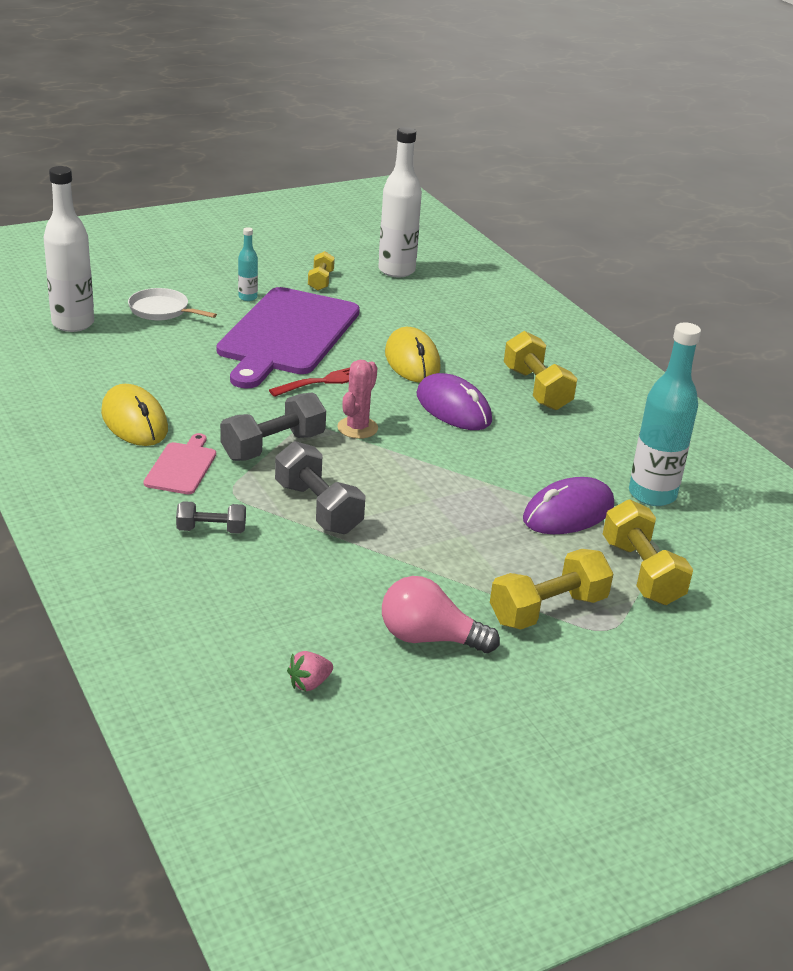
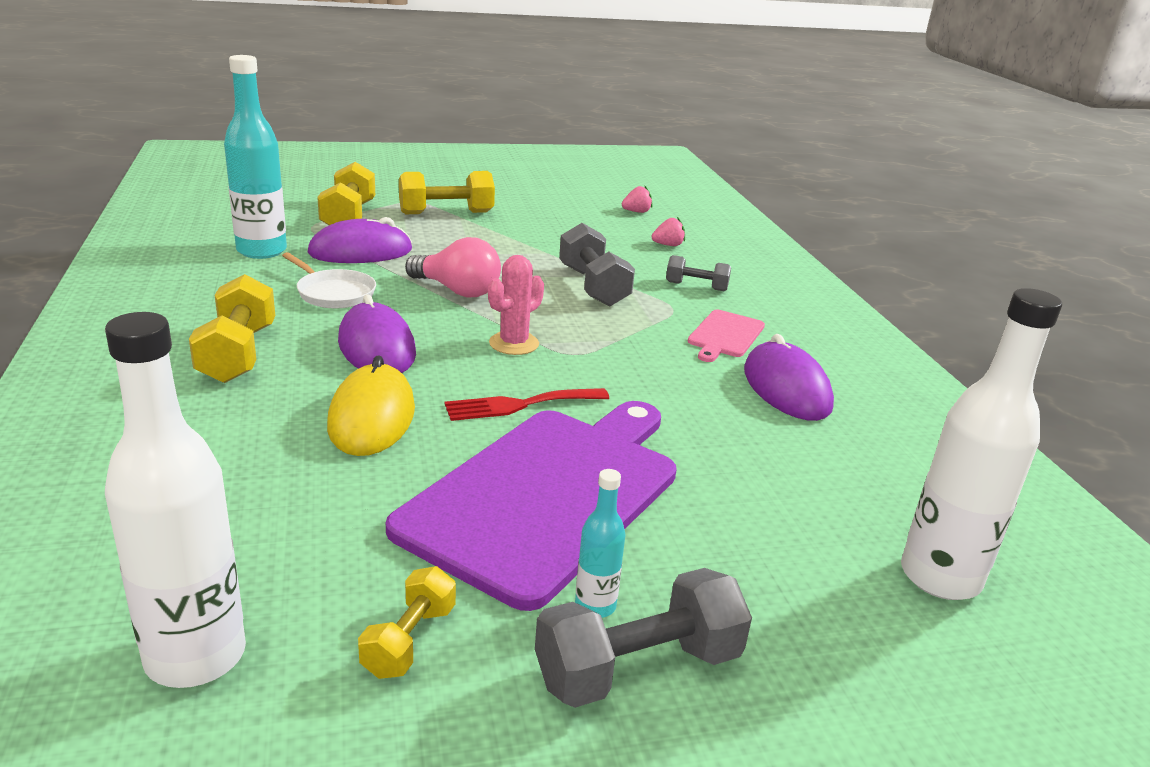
camera: 165 degrees left, 5 degrees down
(134, 421) = (786, 388): yellow mouse -> purple mouse
(161, 310) = (776, 591): white pan -> white pan (334, 293)
(251, 604) = (668, 245): none -> pink strawberry
(273, 446) = (621, 339): grey dumbbell -> grey dumbbell (638, 668)
(429, 638) = (544, 215): pink light bulb -> pink light bulb (457, 290)

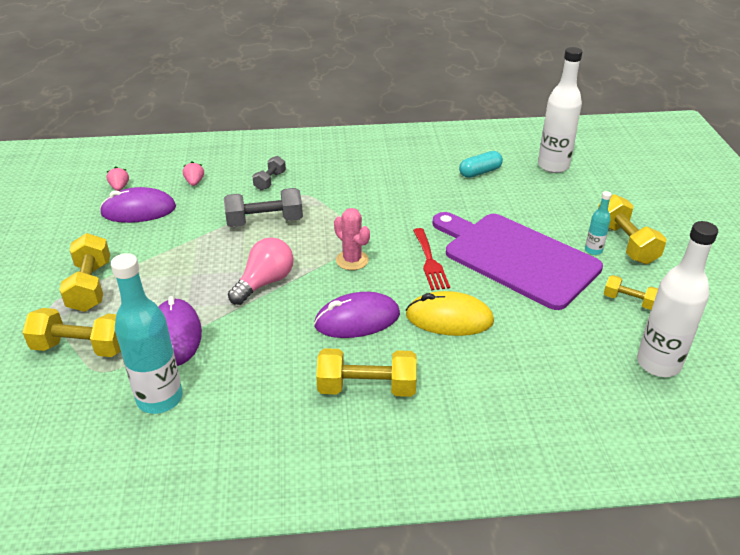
camera: 80 degrees left, 10 degrees up
(334, 293) = (262, 346): white pan -> none
(638, 668) = (625, 243): grey dumbbell -> yellow dumbbell
(725, 335) = (342, 181): pink cutting board -> none
(786, 388) = (405, 172): purple mouse -> purple mouse (139, 210)
(840, 468) = (480, 172): none -> turquoise capsule

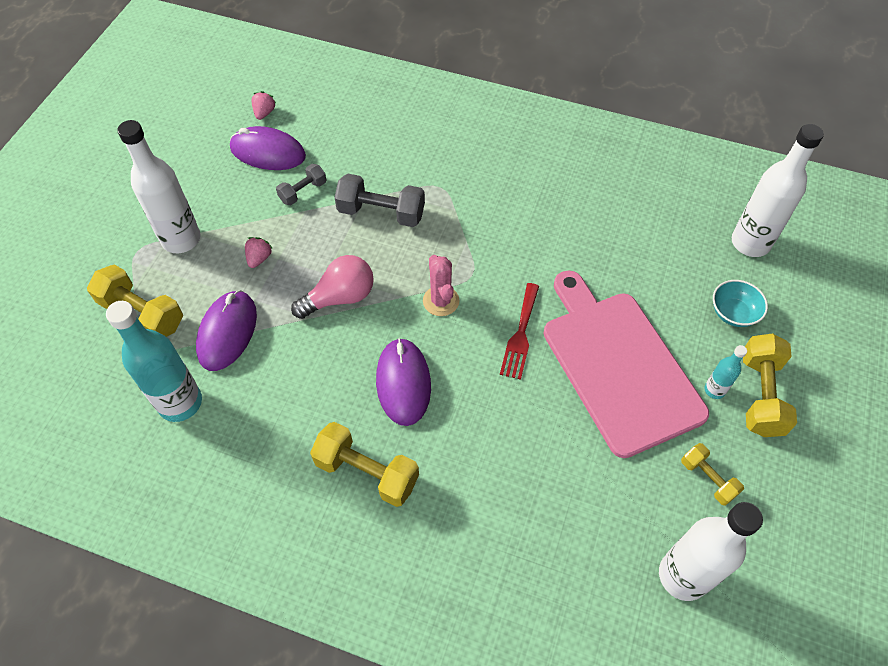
camera: 25 degrees right, 20 degrees up
(90, 286) = (181, 239): yellow dumbbell -> white bottle
(194, 182) = (339, 130): pink strawberry -> pink strawberry (259, 258)
(270, 181) = (416, 155): grey dumbbell -> grey dumbbell (303, 192)
(357, 320) = (403, 383): purple mouse -> purple mouse turned 75 degrees clockwise
(449, 318) = (496, 420): yellow mouse -> none
(480, 172) = (655, 222): turquoise capsule -> none
(516, 258) = (618, 366): purple cutting board -> pink cutting board
(572, 205) = (733, 313): none -> turquoise bowl

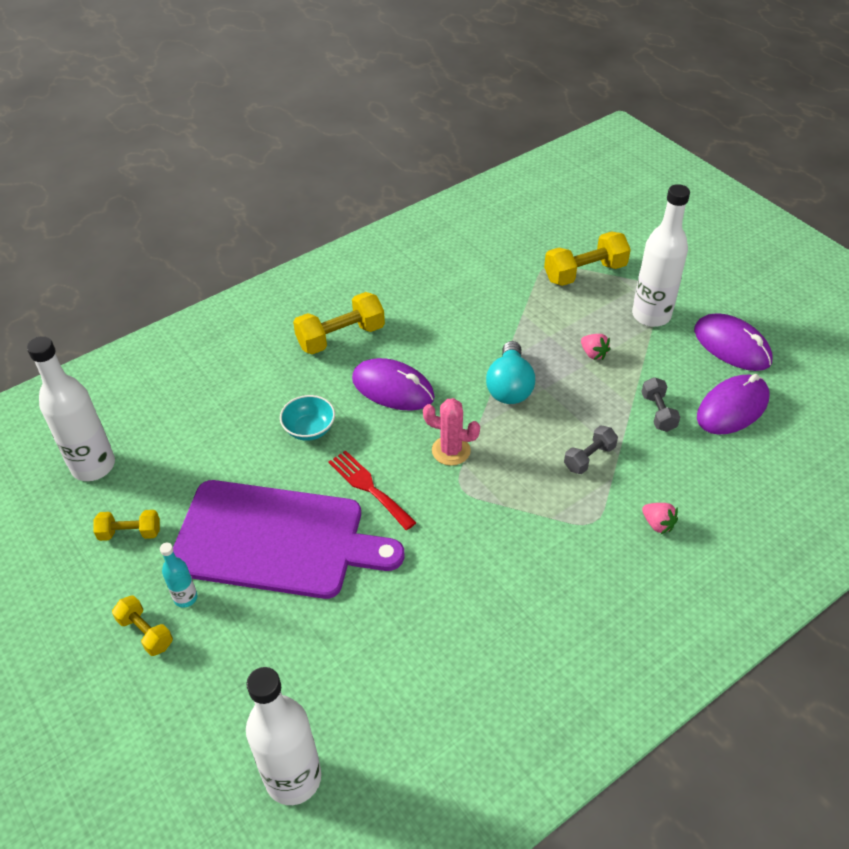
camera: 125 degrees right, 10 degrees down
(180, 403) = (484, 268): turquoise bottle -> none
(227, 332) = (528, 310): purple mouse -> purple mouse (732, 346)
(264, 113) = (798, 427): pink strawberry -> pink strawberry (657, 524)
(340, 297) = (509, 386): pink light bulb -> turquoise light bulb
(381, 213) = (589, 457): grey dumbbell -> grey dumbbell, size x0.59
(618, 366) = (276, 539): pink cutting board -> purple cutting board
(733, 313) = (235, 681): turquoise bowl -> turquoise bowl (309, 429)
(760, 395) = (145, 632): yellow dumbbell -> yellow dumbbell, size x0.59

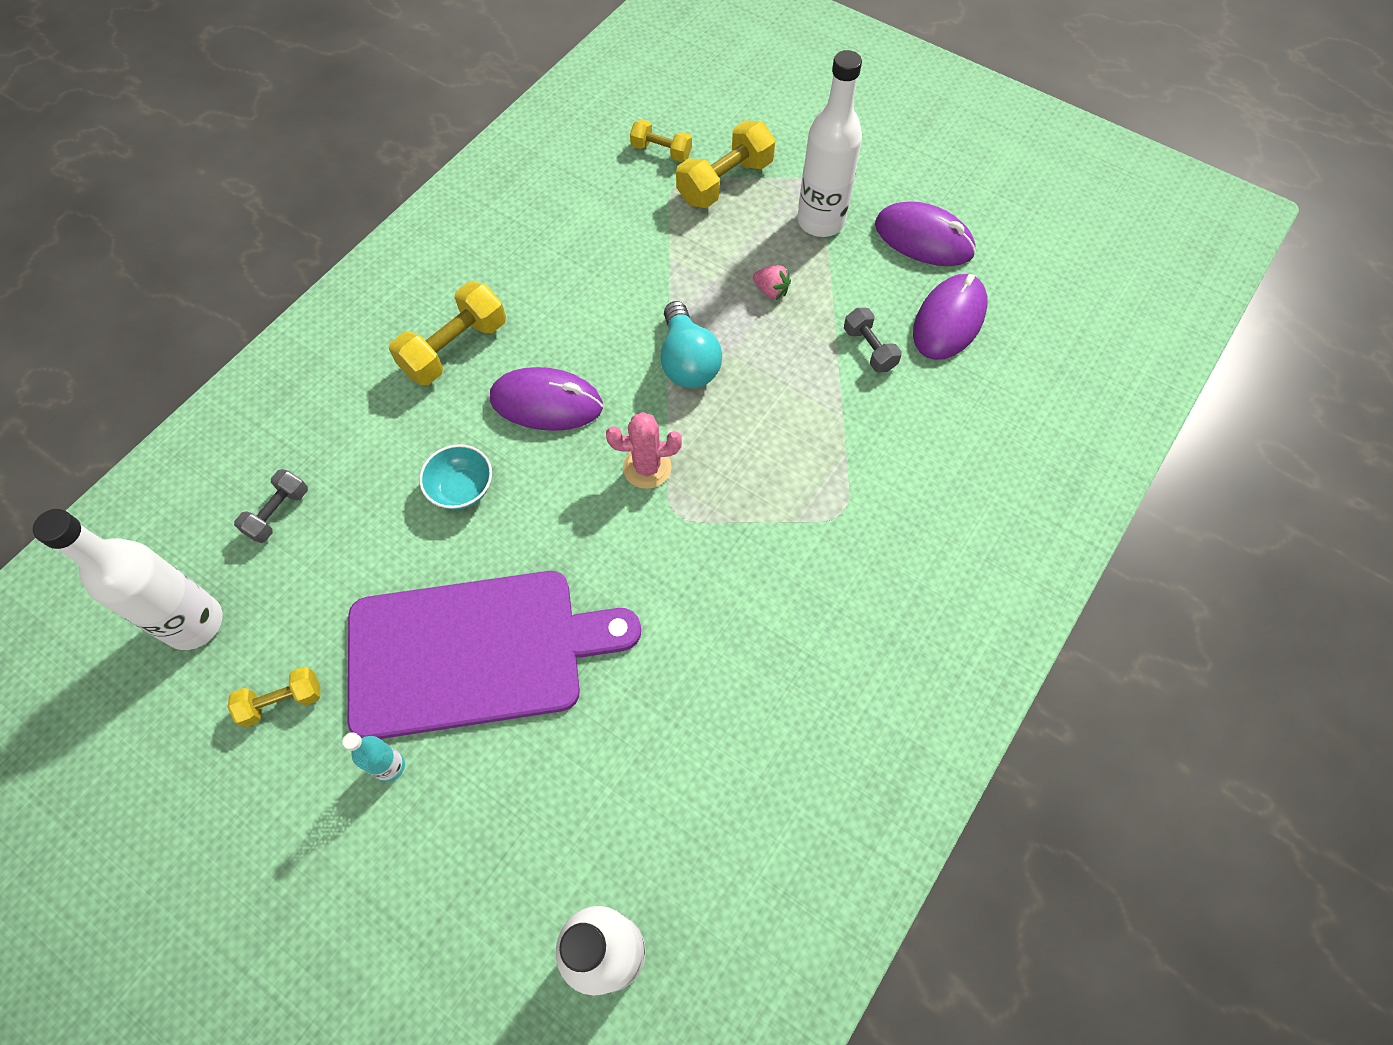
camera: 20 degrees left, 15 degrees up
(145, 632) = (356, 829): yellow dumbbell -> yellow dumbbell (661, 151)
(369, 487) = (565, 546): red fork -> none
(589, 457) = (811, 430): grey dumbbell -> grey dumbbell (278, 513)
(657, 524) = (914, 493): pink strawberry -> none

